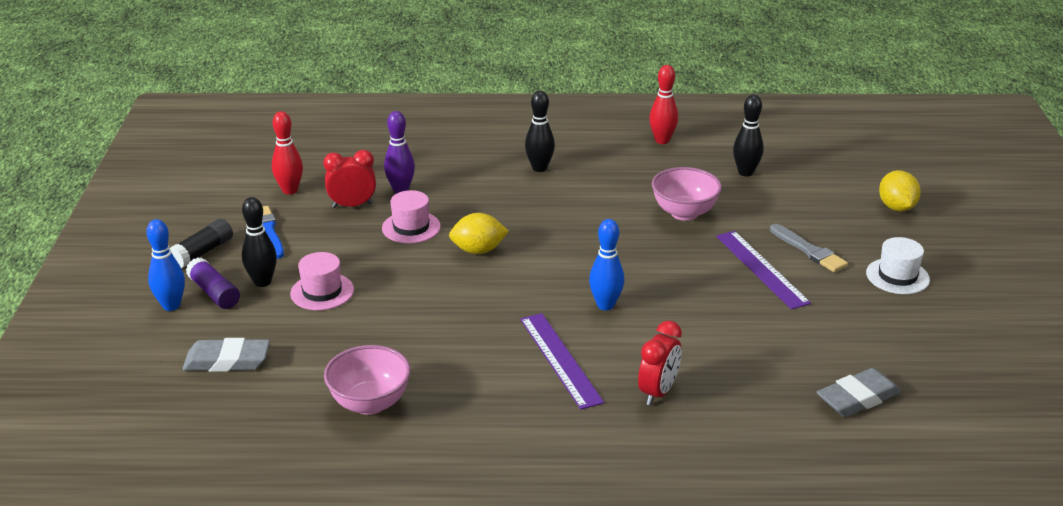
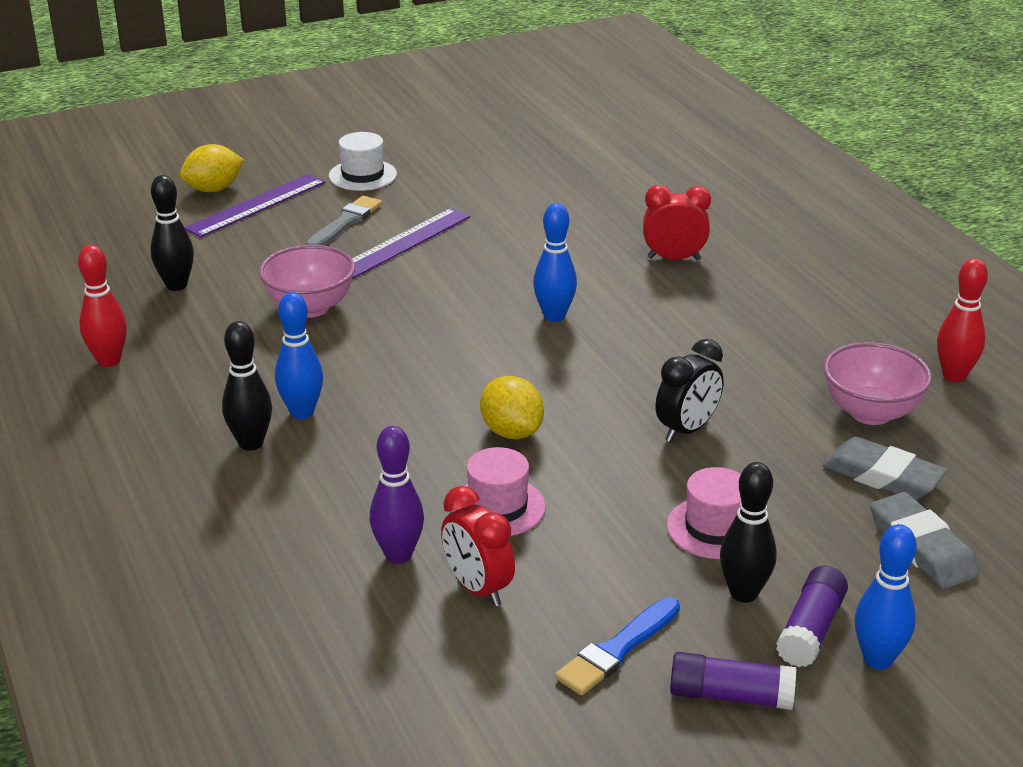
camera: 115 degrees left, 0 degrees up
(203, 252) = (730, 696): black glue stick -> purple glue stick
(290, 190) = (479, 681): red bowling pin -> red bowling pin (954, 376)
(422, 315) = (687, 430): none -> black clock
(558, 188) = (302, 412): none -> blue bowling pin
(560, 359) = (677, 320): purple ruler -> purple ruler (256, 205)
(858, 398) = (585, 172): grey eraser -> grey eraser (882, 476)

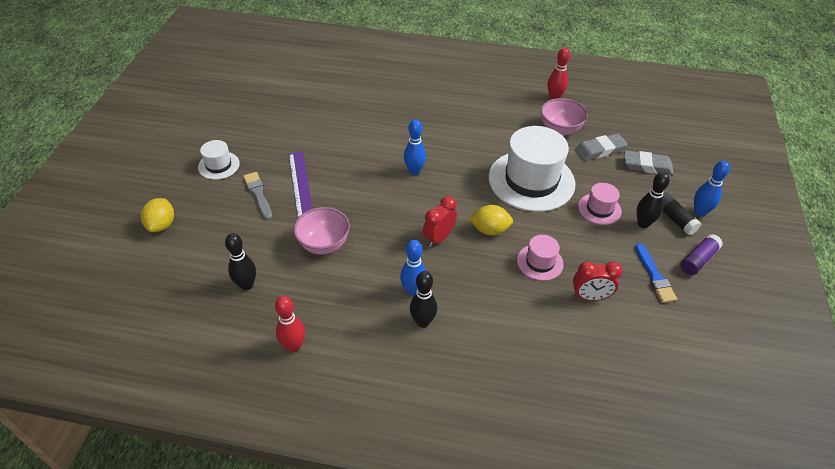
camera: 55 degrees left, 15 degrees up
(256, 205) = (200, 217): purple ruler -> none
(398, 555) = (549, 311): purple bowling pin -> none
(674, 258) = (406, 115): red clock -> red clock (438, 238)
(687, 430) = (531, 180): black clock -> white hat
(810, 629) = (674, 219): purple glue stick -> black glue stick

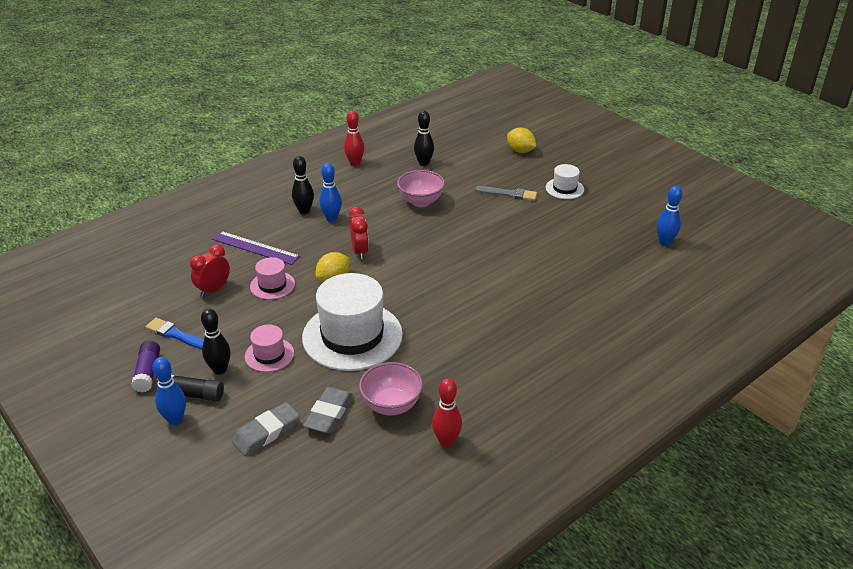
camera: 130 degrees right, 10 degrees down
(301, 184) = (498, 215): purple ruler -> purple ruler (255, 248)
(414, 171) = (446, 276): blue bowling pin -> blue bowling pin (665, 242)

